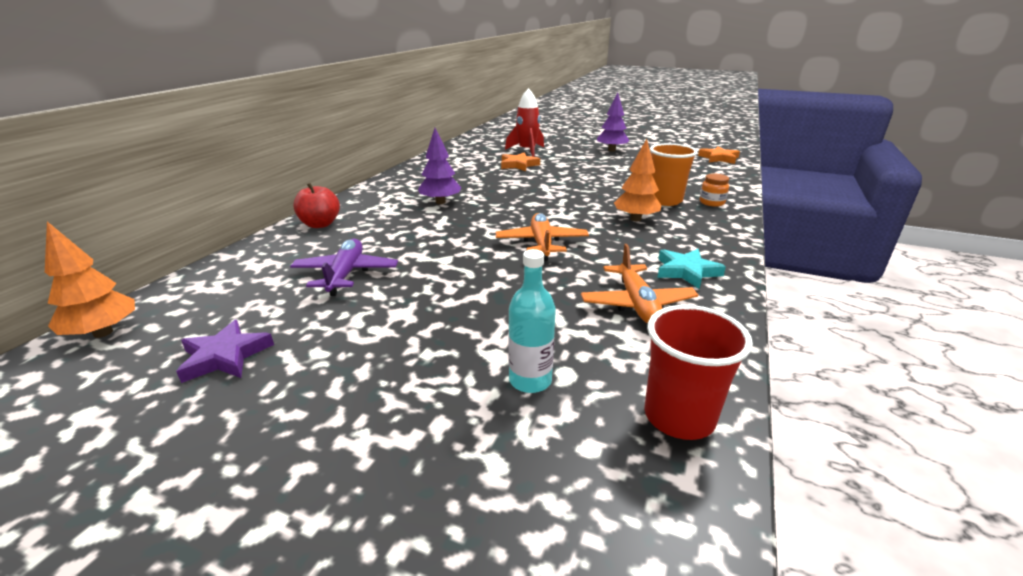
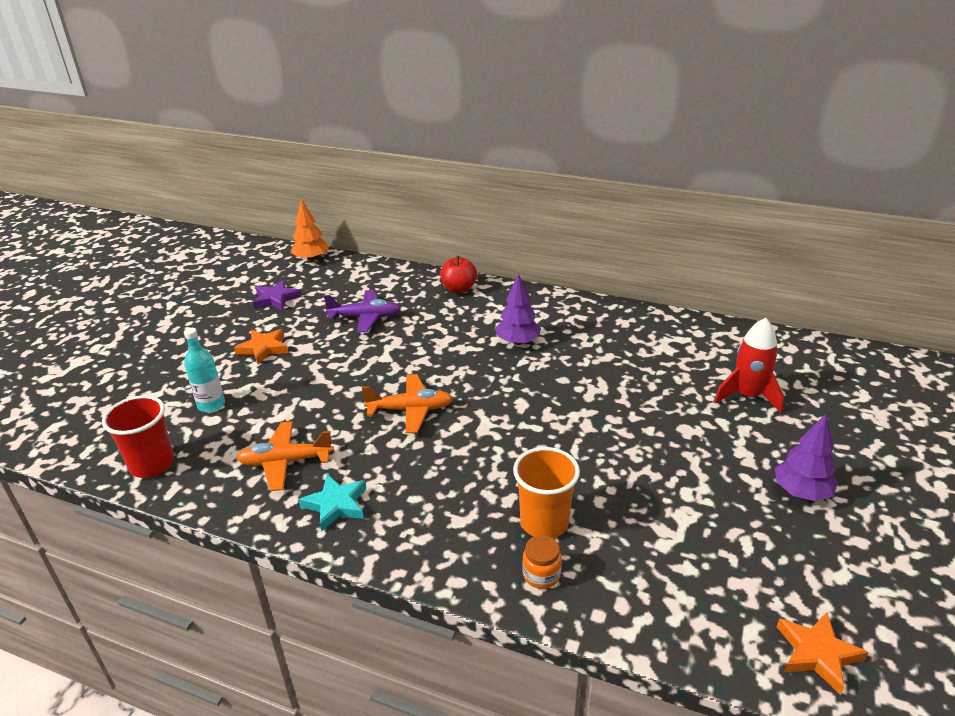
camera: 90 degrees right, 5 degrees up
(518, 165) = (670, 389): orange star -> orange star (264, 348)
(635, 219) = (475, 484): orange tree -> none

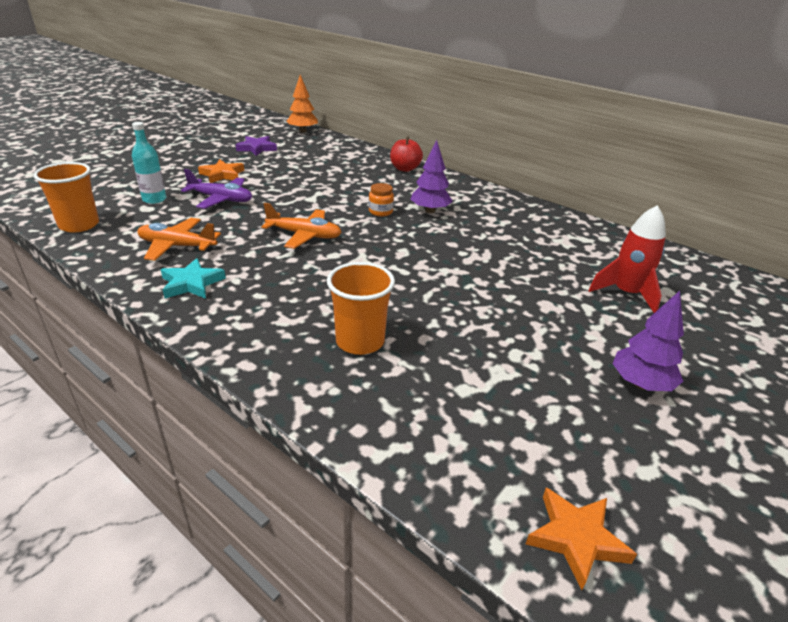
camera: 15 degrees right, 0 degrees up
(152, 464) = (79, 225): red cup -> orange cup
(365, 317) = (315, 171): purple plane -> purple plane (221, 199)
(541, 575) = (327, 381): orange jar -> orange jar (380, 212)

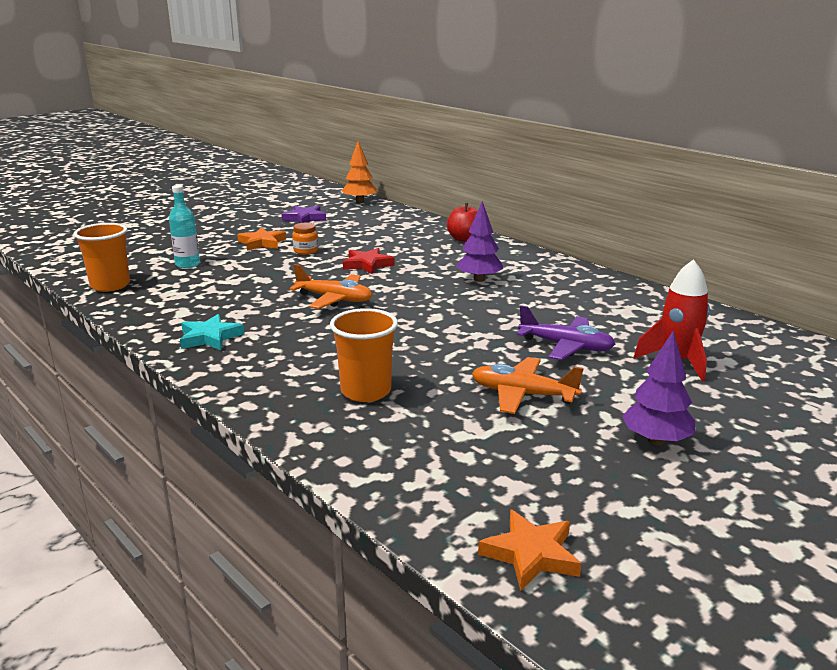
camera: 10 degrees right, 10 degrees down
(177, 246) = (202, 305): orange plane -> orange plane (522, 394)
(221, 199) = (256, 265): purple plane -> purple plane (566, 346)
(326, 196) = (367, 264): none -> red star
(380, 212) = (423, 279): orange jar -> orange jar (306, 251)

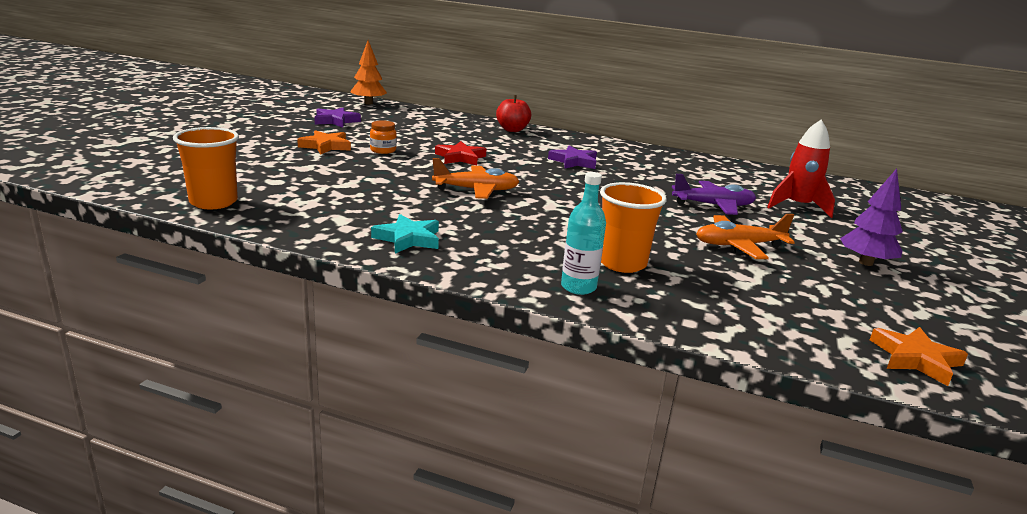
camera: 30 degrees left, 0 degrees up
(187, 264) = (274, 173): turquoise bottle -> turquoise bottle (578, 287)
(479, 279) = (574, 161): purple tree -> purple star

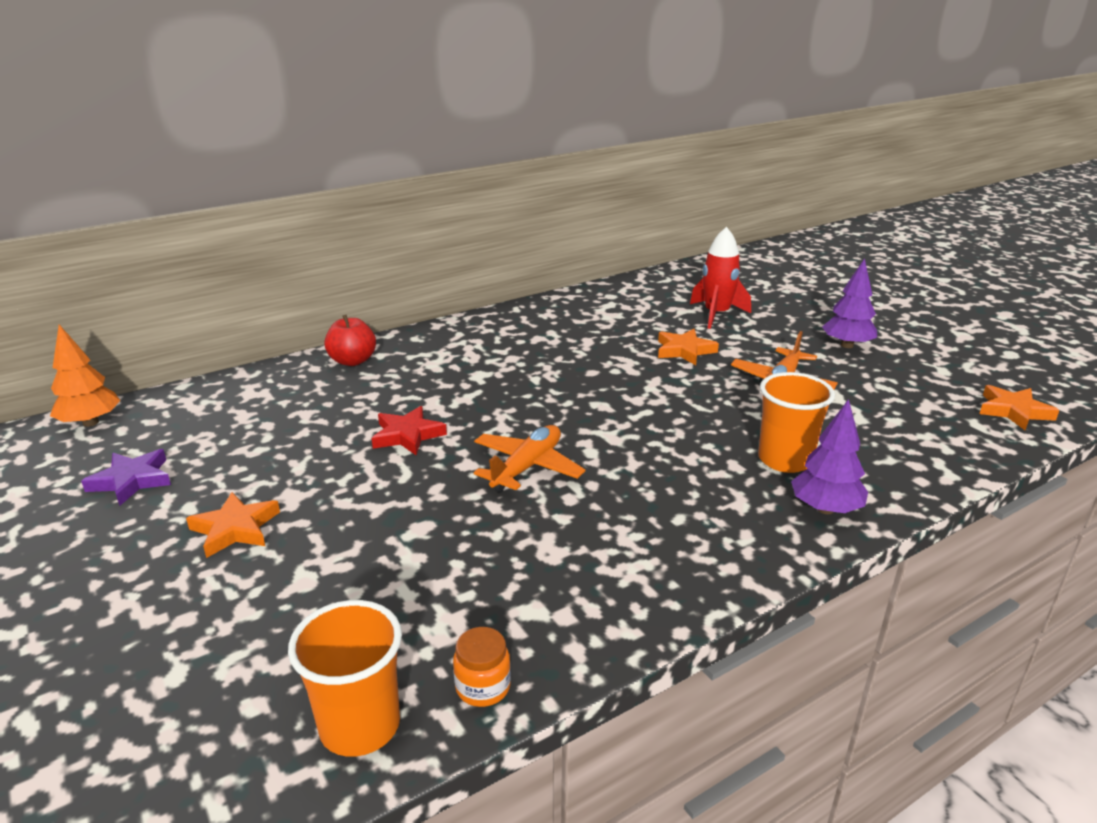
camera: 50 degrees left, 5 degrees up
(383, 150) = (313, 484): orange jar -> orange jar (483, 687)
(408, 239) = (635, 576): turquoise star -> none
(574, 161) = (500, 368): purple star -> none
(578, 287) = (825, 509): turquoise bottle -> purple tree
(713, 205) = (684, 350): purple plane -> orange star

